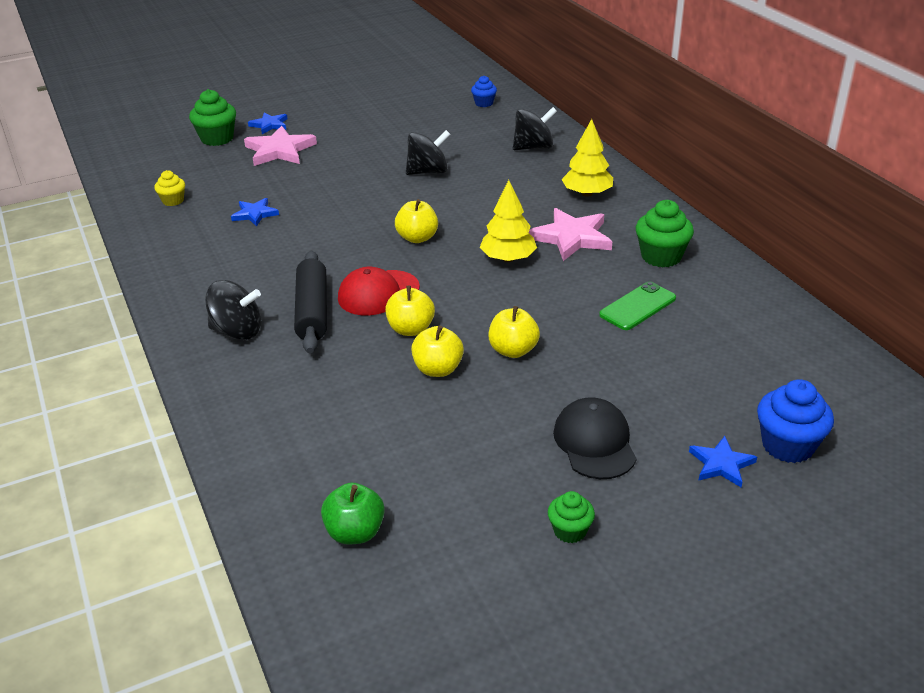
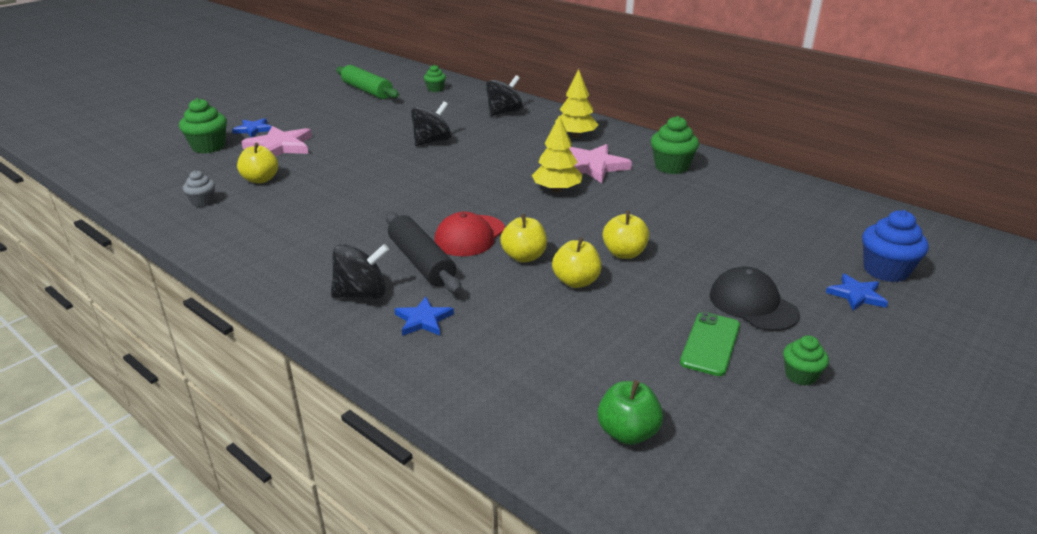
camera: 25 degrees left, 5 degrees down
(173, 201) = (203, 202): yellow cupcake -> grey cupcake
(255, 214) = (297, 198): blue star -> blue star (423, 320)
(412, 94) = (367, 91): none -> green rolling pin
(417, 238) = (466, 189): yellow apple -> yellow apple (260, 179)
(484, 103) = (435, 89): blue cupcake -> green cupcake
(637, 306) = (688, 203): green phone -> green phone (710, 344)

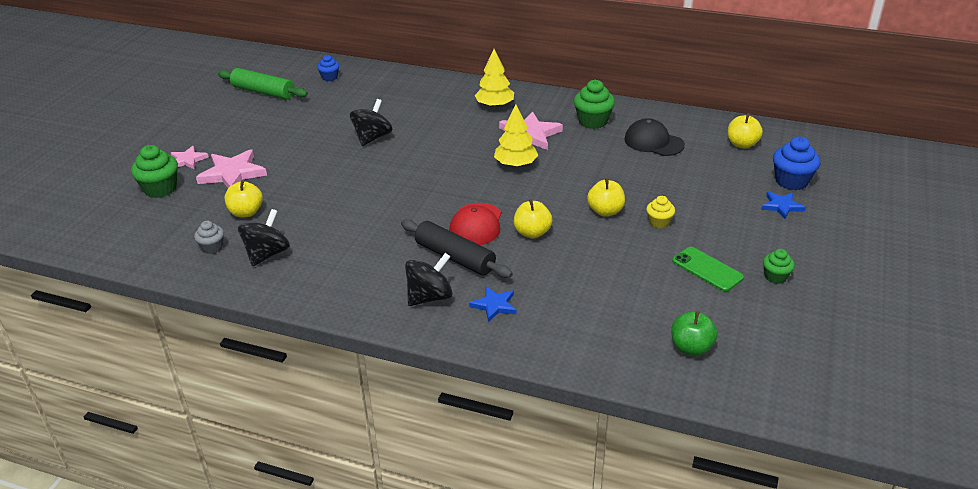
camera: 20 degrees left, 5 degrees up
(253, 129) = (187, 160): blue star -> pink star
(435, 89) = (329, 77): green cupcake -> blue cupcake
(504, 112) = (414, 92): black spinning top -> black spinning top (267, 254)
(576, 282) = (585, 244): yellow apple -> yellow apple (742, 144)
(681, 278) = (659, 222): none -> yellow cupcake
(710, 344) = (707, 269): green phone -> green phone turned 45 degrees counterclockwise
(752, 304) = (718, 231): black cap -> black cap (653, 142)

